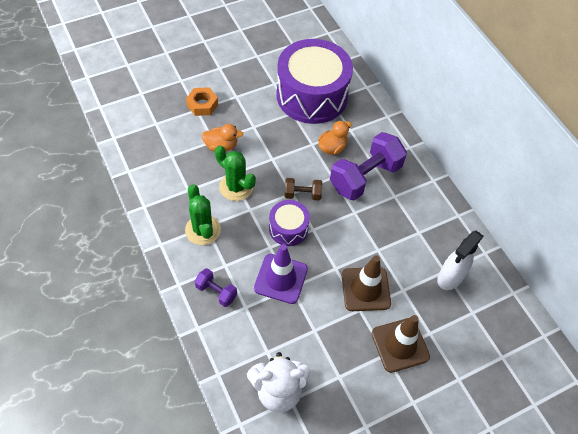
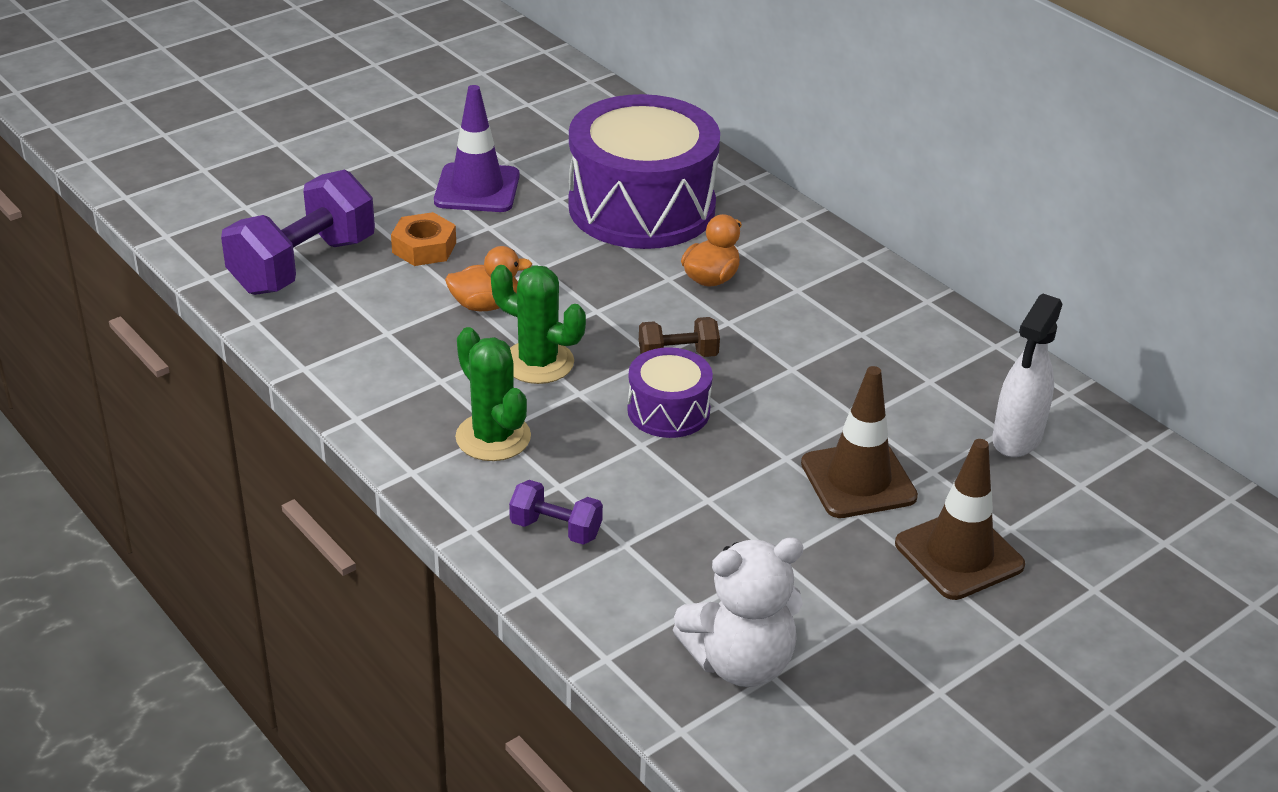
camera: 10 degrees left, 20 degrees down
(281, 278) = (681, 489): purple traffic cone -> purple traffic cone (477, 189)
(365, 177) = (792, 313): purple dumbbell -> purple dumbbell (303, 265)

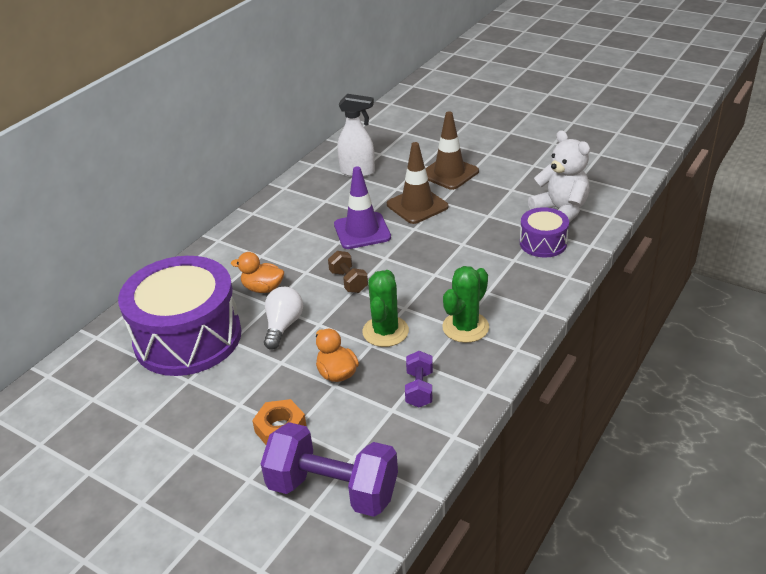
camera: 105 degrees left, 0 degrees up
(477, 189) = (187, 428): purple traffic cone -> purple traffic cone (362, 231)
(556, 529) = (521, 283): purple dumbbell -> purple dumbbell (419, 389)
(613, 281) = (283, 326): none -> white light bulb
(668, 411) = (400, 272): purple drum -> purple drum (543, 243)

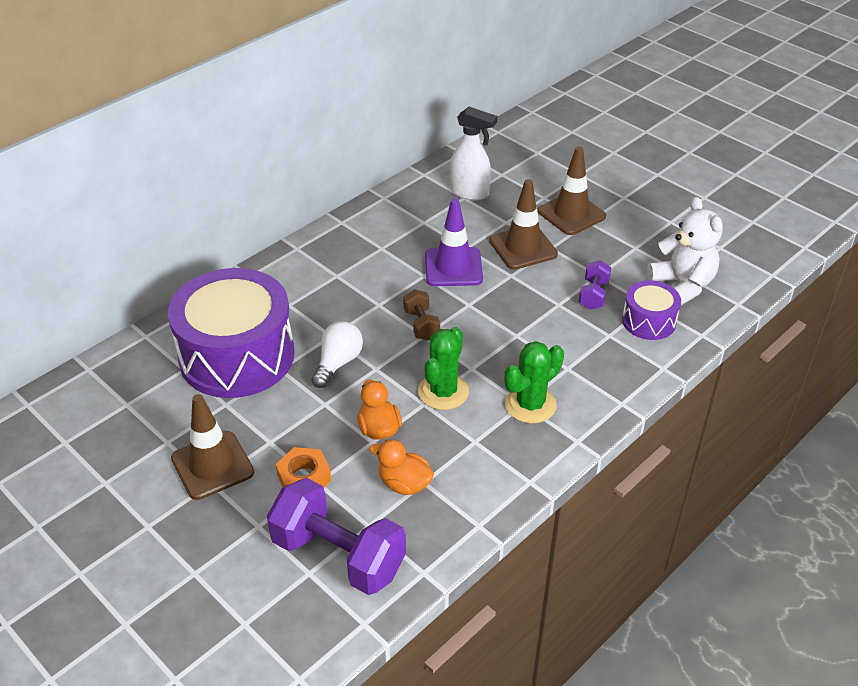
camera: 10 degrees right, 5 degrees up
(190, 435) = (212, 465): none -> brown traffic cone
(263, 288) = (329, 315): orange duck -> orange duck (404, 484)
(419, 389) = (459, 465): purple dumbbell -> purple dumbbell (593, 295)

